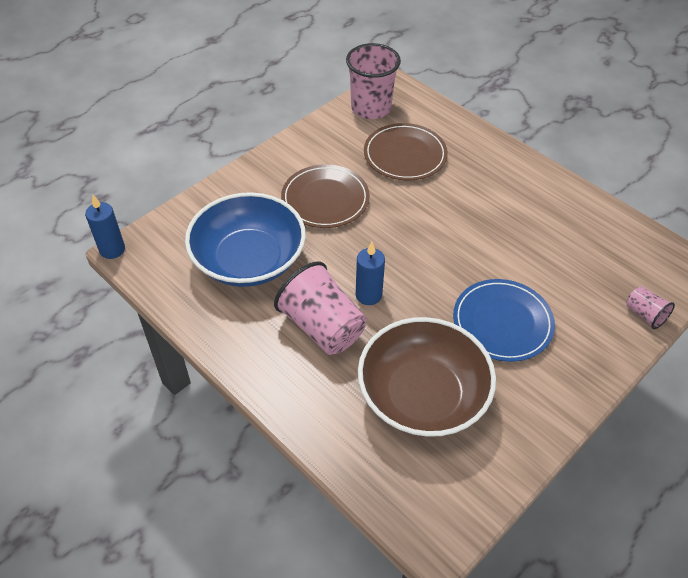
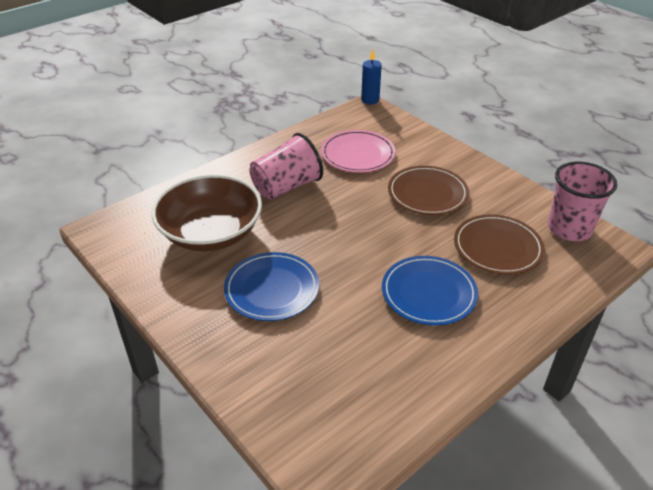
camera: 95 degrees right, 10 degrees down
(249, 259) = (358, 154): blue bowl -> pink plate
(368, 295) = (314, 212): blue candle -> none
(477, 203) = (428, 293): none -> blue plate
(644, 315) = (261, 406): pink cup -> none

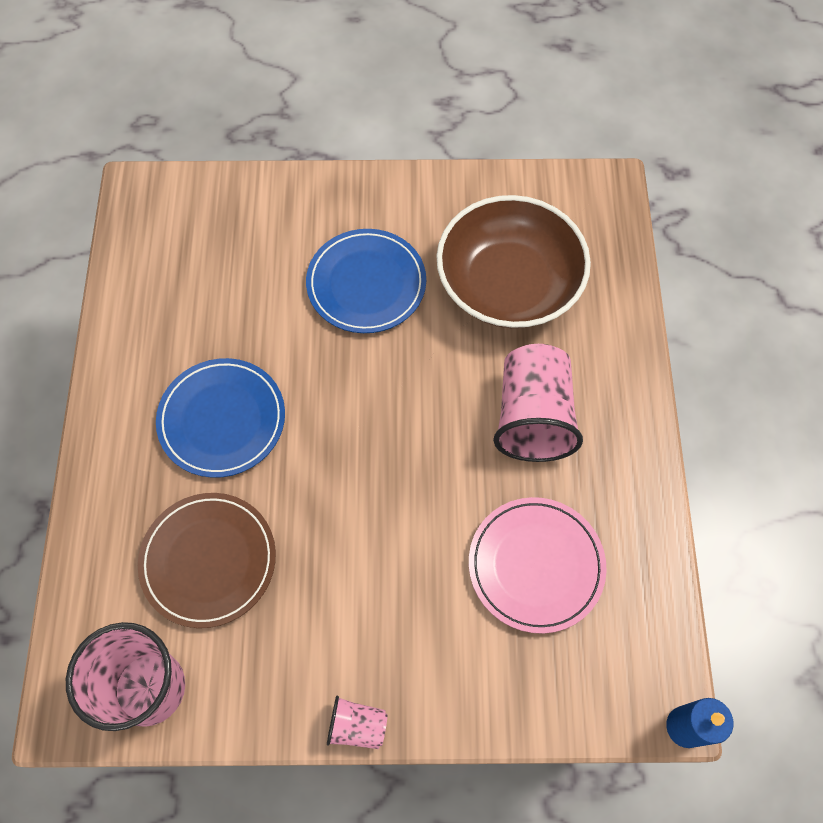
camera: 130 degrees right, 25 degrees up
(427, 193) = (372, 577): brown plate -> none
(486, 166) = (357, 726): none -> pink cup

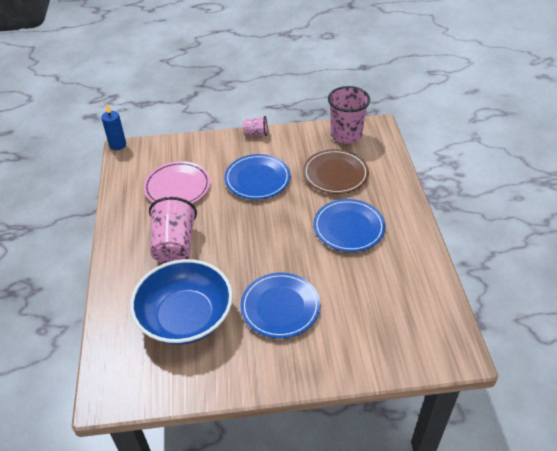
camera: 175 degrees right, 20 degrees down
(371, 566) = (257, 179): none -> blue plate
(508, 284) = (185, 317): brown bowl -> blue bowl

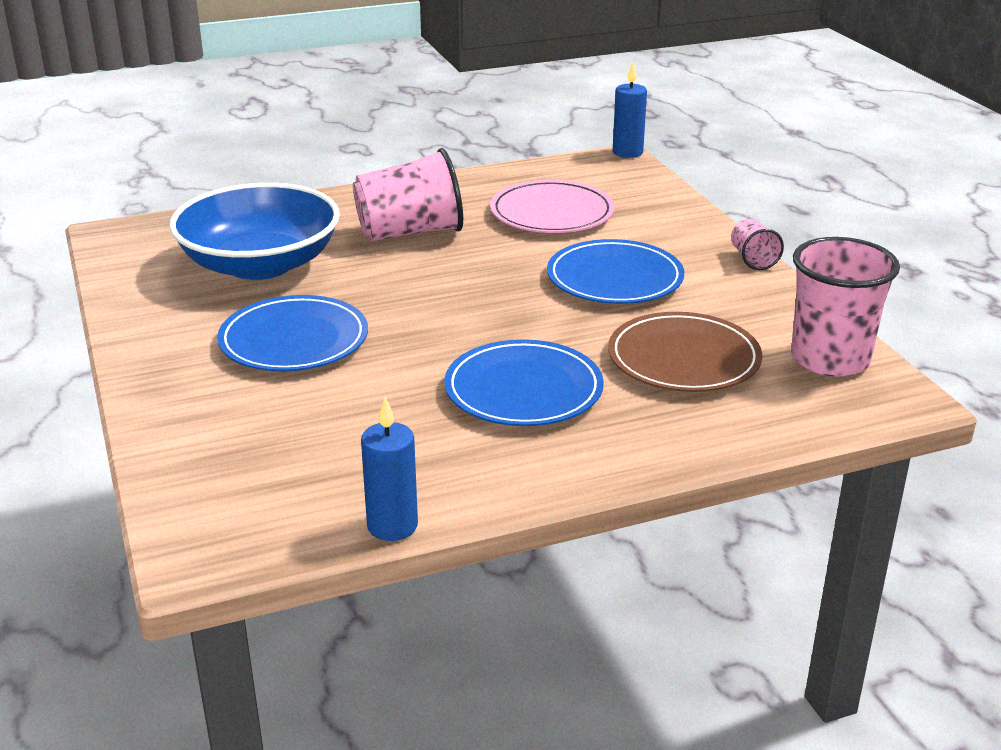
camera: 75 degrees right, 15 degrees down
(445, 285) = (392, 526): none -> blue candle

